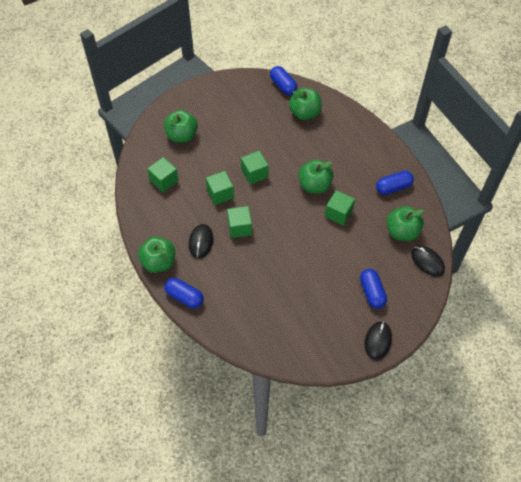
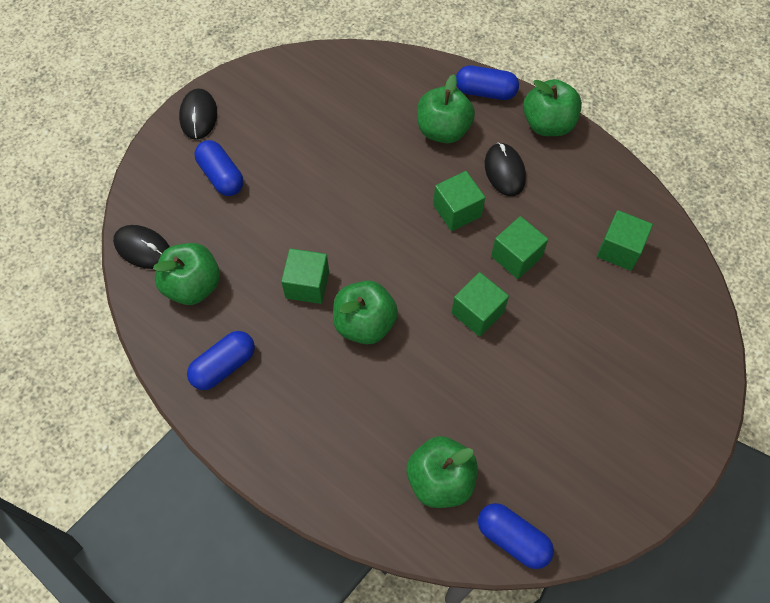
camera: 160 degrees right, 5 degrees up
(182, 136) = (643, 345): green apple -> green apple (443, 130)

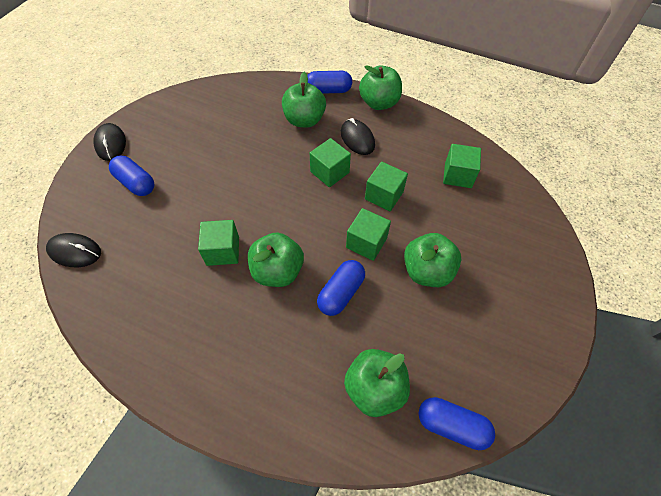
camera: 15 degrees left, 5 degrees down
(193, 286) = (123, 273): green apple -> green apple (427, 271)
(224, 366) = (161, 334): blue capsule -> blue capsule (341, 293)

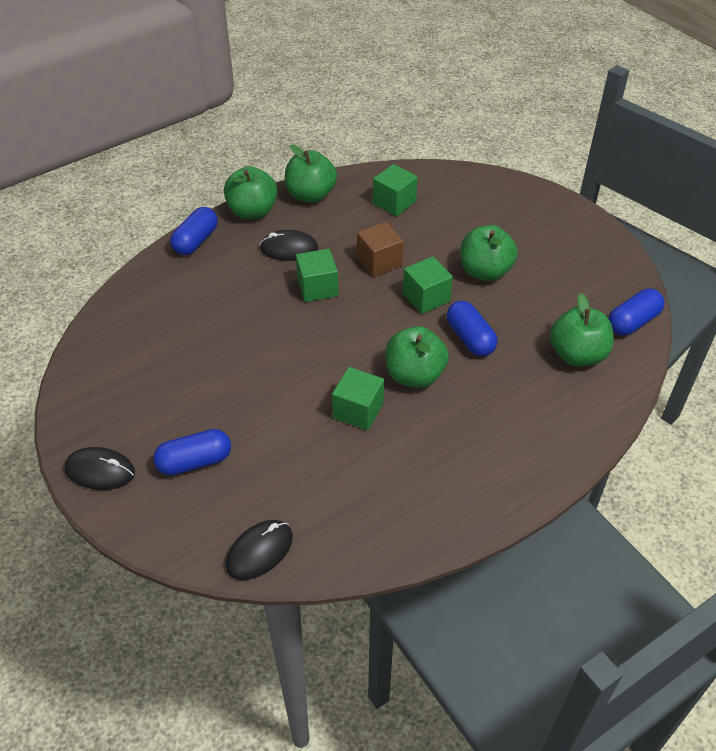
camera: 60 degrees left, 10 degrees down
(304, 120) = (224, 278): green apple -> green apple (311, 195)
(384, 195) = (379, 261): green cube -> brown cube

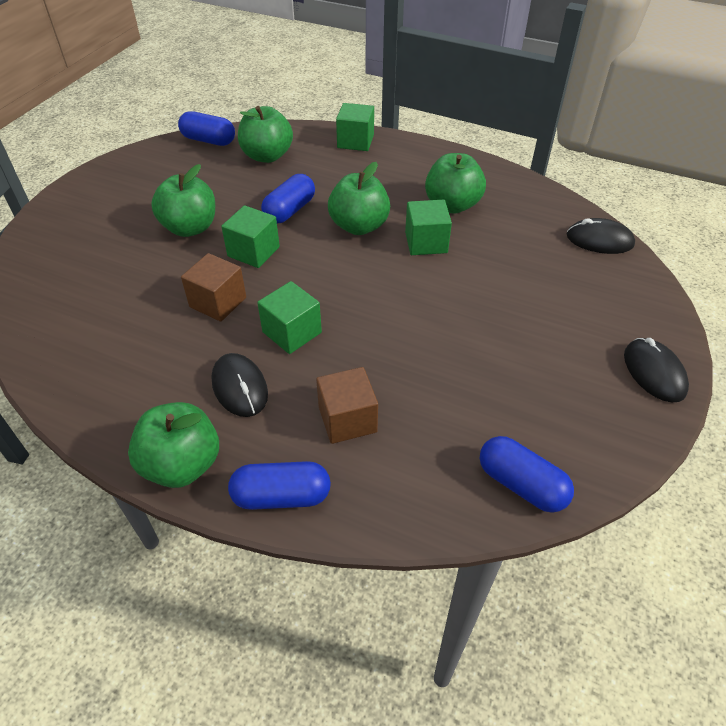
camera: 120 degrees left, 0 degrees up
(195, 462) = (574, 313): blue capsule -> blue capsule (521, 484)
(220, 285) = (347, 419): none -> brown cube
(311, 195) = (114, 417): green apple -> green apple (452, 205)
(394, 202) = (98, 330): green cube -> green cube (355, 141)

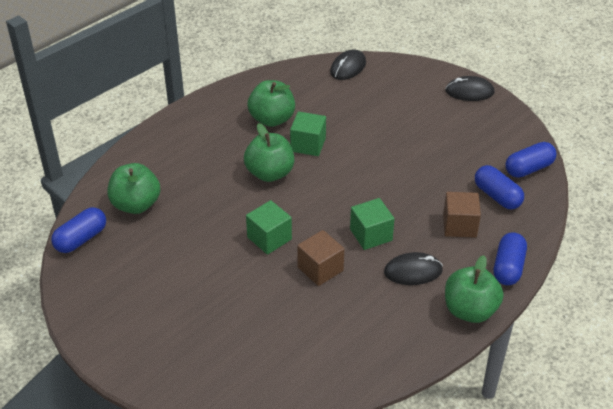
camera: 70 degrees left, 5 degrees down
(190, 228) = (215, 272): green apple -> none
(289, 210) = (227, 207): blue capsule -> blue capsule (497, 196)
(355, 141) = (150, 146): green cube -> none

